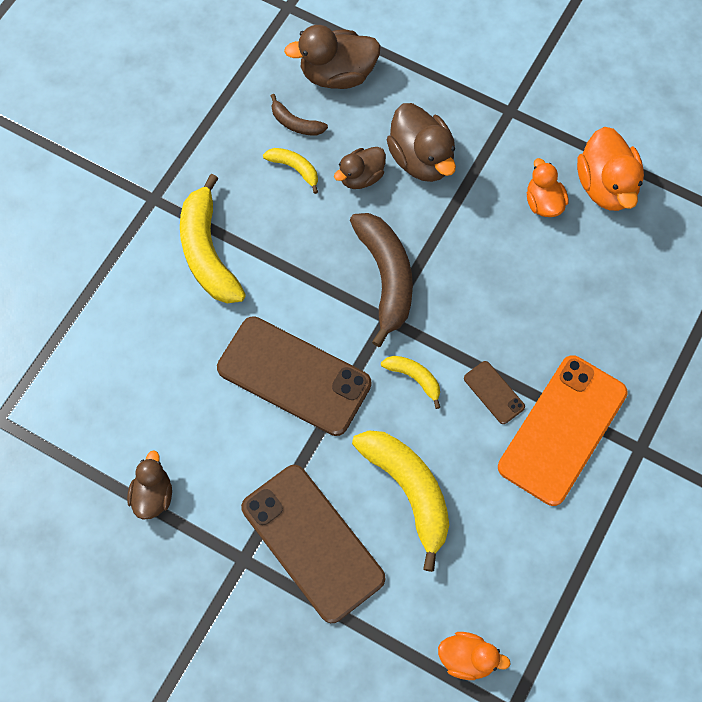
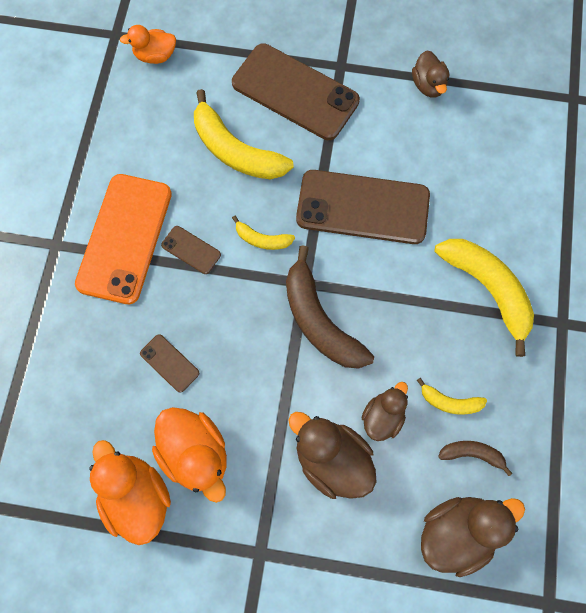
camera: 160 degrees right, 5 degrees up
(543, 202) = (196, 453): orange duck -> orange duck, size x1.60
(547, 287) = (169, 363): none -> brown phone

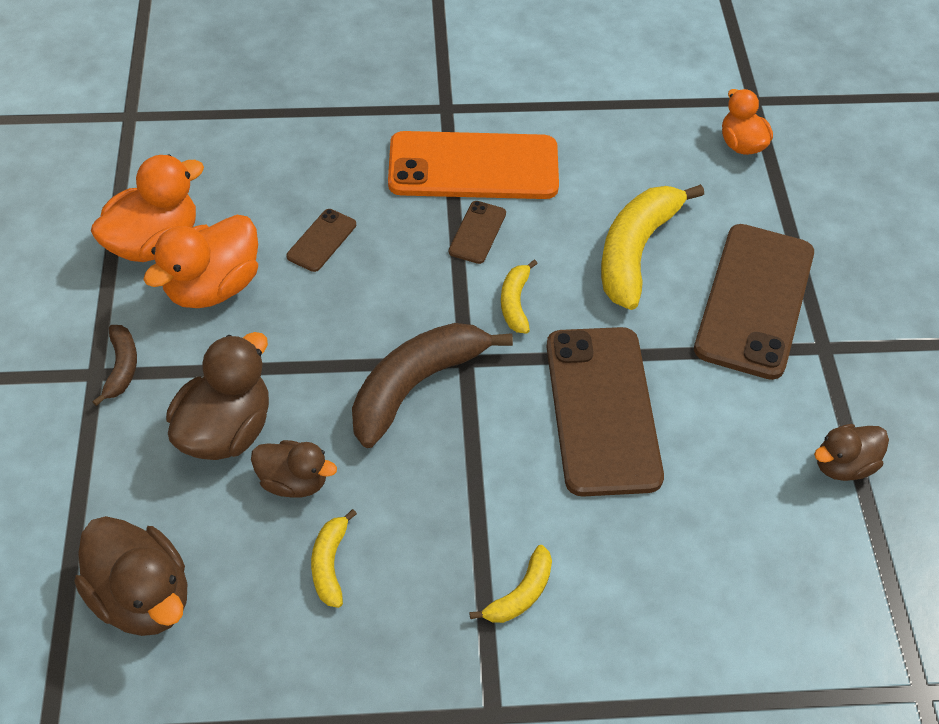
camera: 75 degrees right, 20 degrees down
(472, 454) = (256, 604): brown banana -> brown banana (121, 368)
(487, 289) = (520, 594): yellow banana -> yellow banana, size x0.50

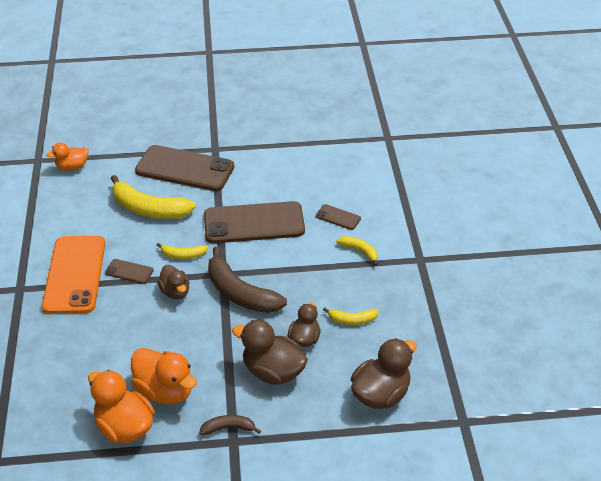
camera: 90 degrees left, 10 degrees down
(322, 240) = (130, 341): brown phone -> brown phone (338, 217)
(843, 465) = (282, 148): brown duck -> brown duck (175, 292)

